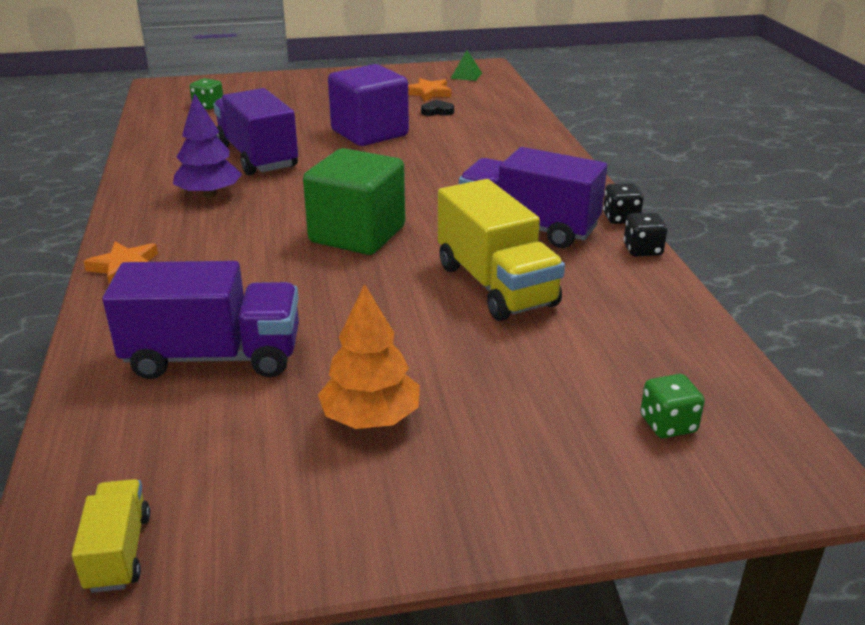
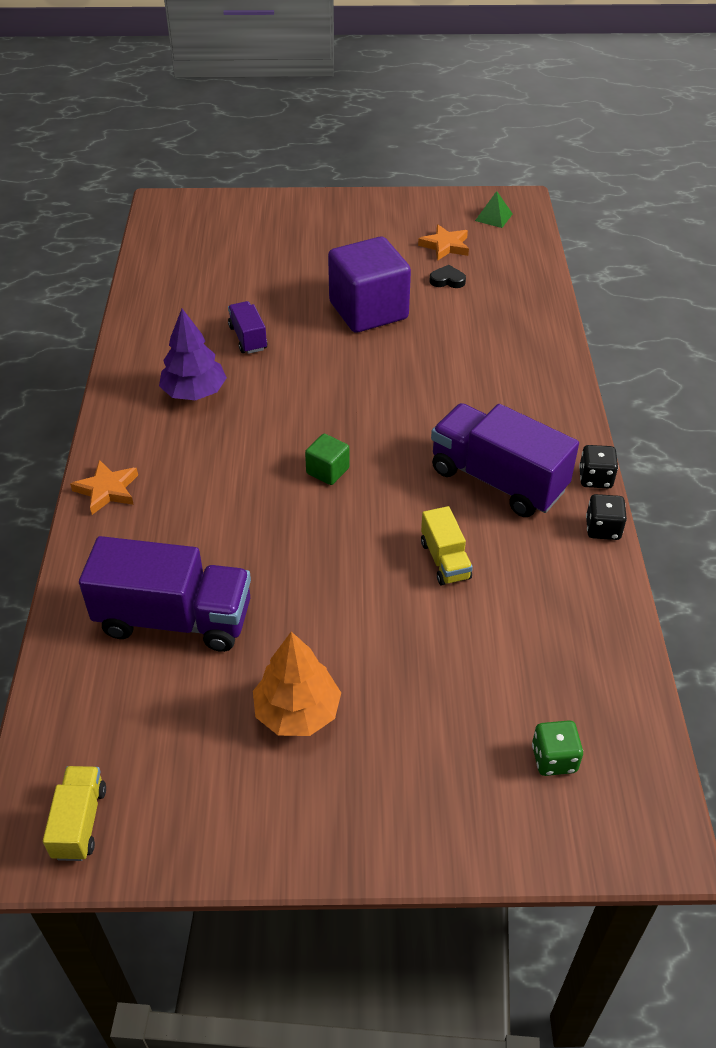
camera: 10 degrees right, 15 degrees up
(208, 106) = (209, 246): green dice -> none
(257, 157) = (248, 338): purple truck -> purple truck, size x0.51
(357, 234) = (327, 471): green cube -> green cube, size x0.45
(496, 285) = (445, 560): yellow truck -> yellow truck, size x0.51

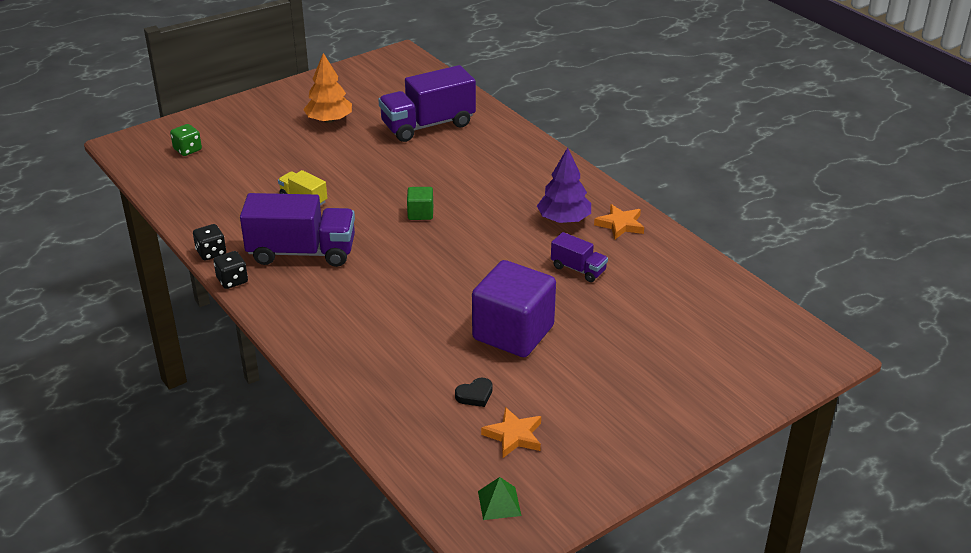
camera: 145 degrees right, 10 degrees down
(80, 822) = (388, 65): yellow truck -> none
(107, 490) = (539, 154): orange star -> orange star (620, 224)

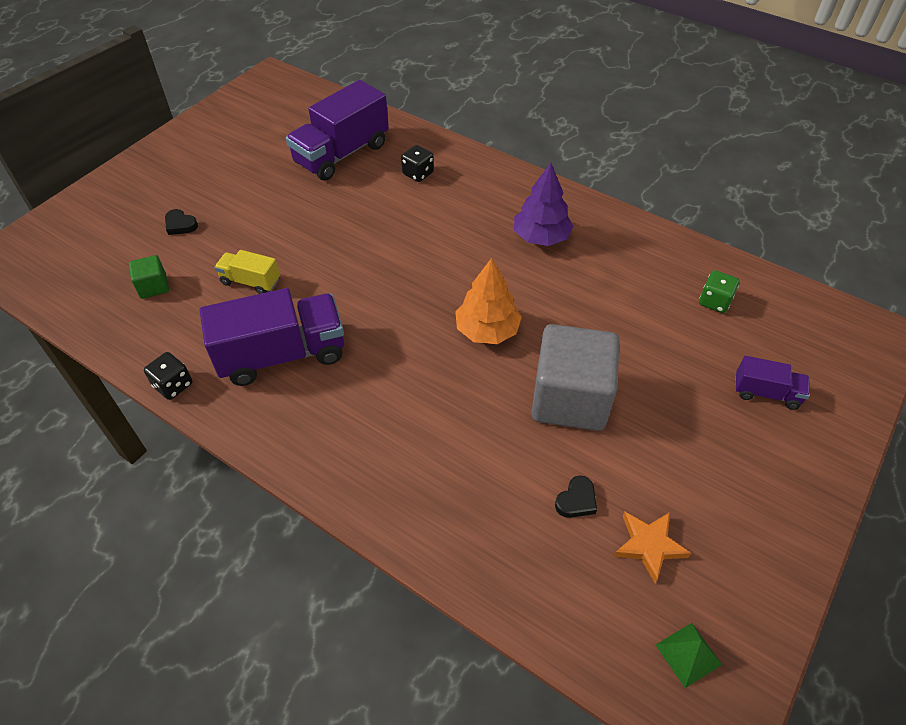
camera: 20 degrees left, 15 degrees up
(187, 150) = (82, 247): green dice -> green dice (714, 301)
(232, 280) = (217, 419): black dice -> black dice (418, 173)
(269, 150) = (180, 225): none -> black heart
(329, 120) = (231, 171): orange tree -> orange tree (487, 330)
(420, 213) = (389, 267): green cube -> green cube (153, 287)
(513, 333) = (570, 399): purple cube -> grey cube
(578, 269) = (589, 295): purple truck -> purple truck (766, 393)
(620, 224) = (599, 229): orange star -> none

